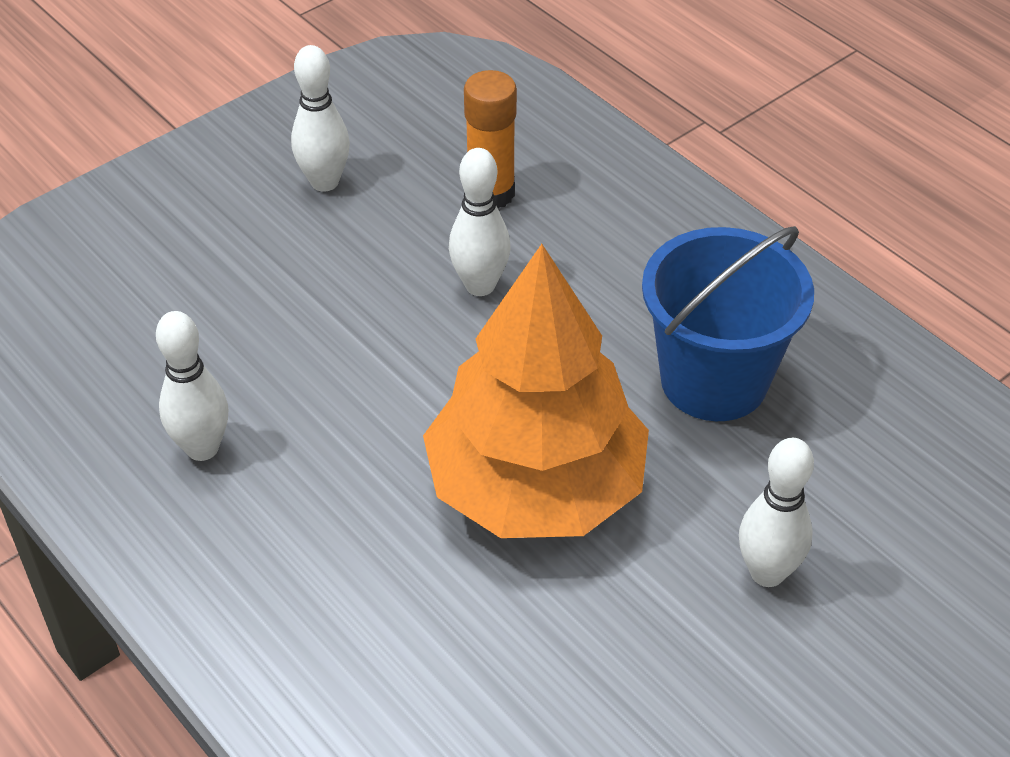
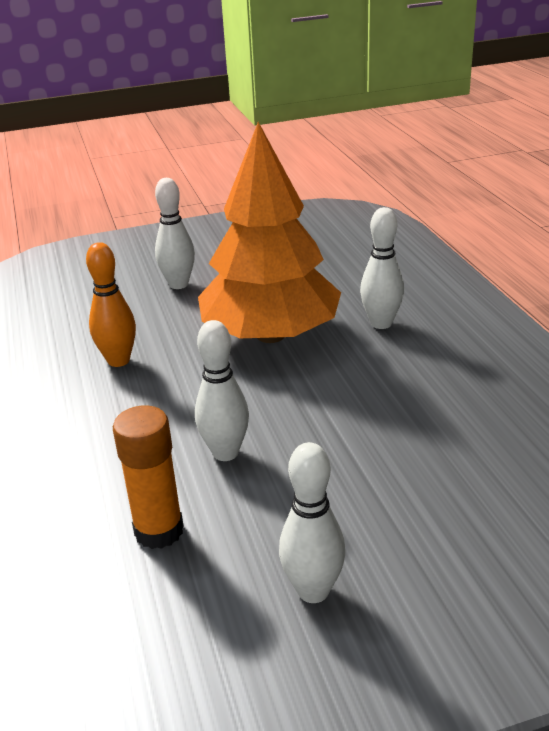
camera: 155 degrees left, 15 degrees down
(202, 448) = (483, 395): white bowling pin -> white bowling pin (381, 323)
(714, 380) = (118, 360): blue bucket -> orange bowling pin

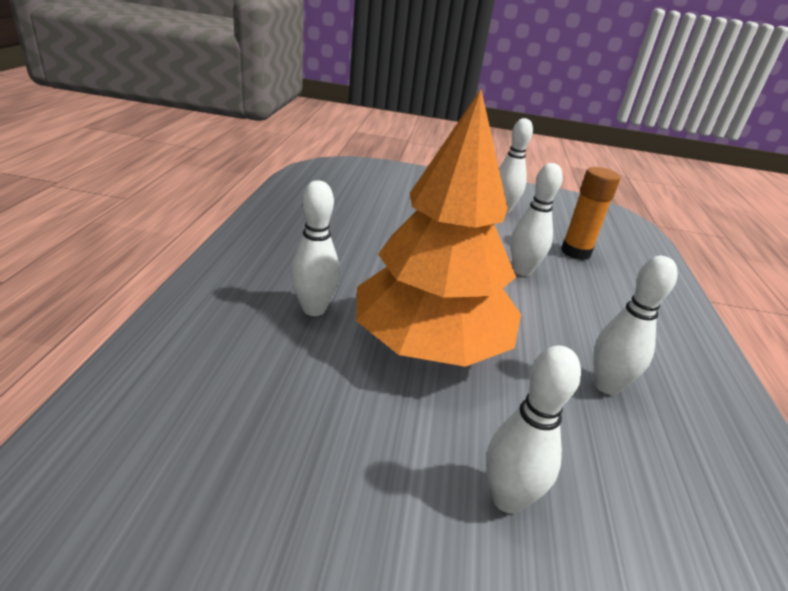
camera: 160 degrees left, 0 degrees up
(118, 360) = (606, 385): orange bowling pin -> white bowling pin

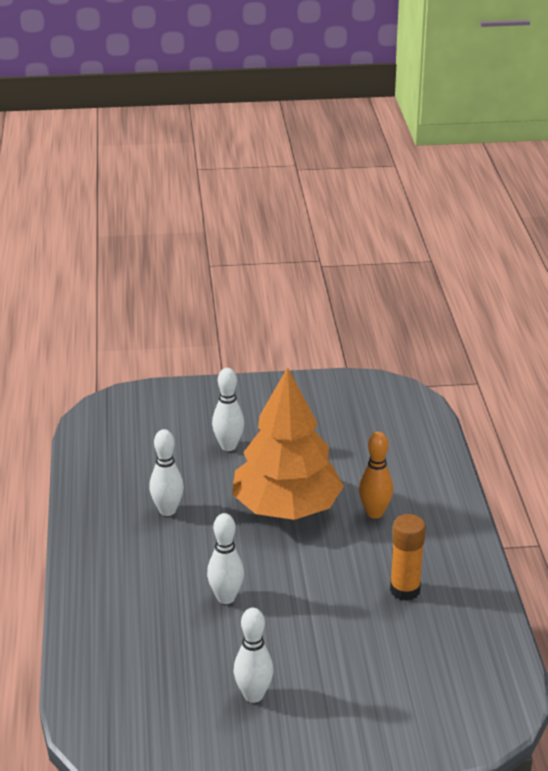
camera: 170 degrees right, 0 degrees up
(314, 309) = (374, 513): white bowling pin -> orange bowling pin
(575, 252) = (170, 642): orange glue stick -> orange glue stick (405, 590)

